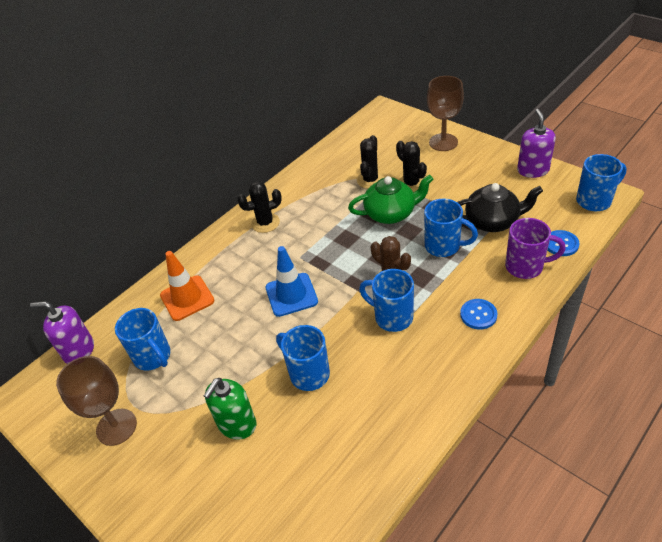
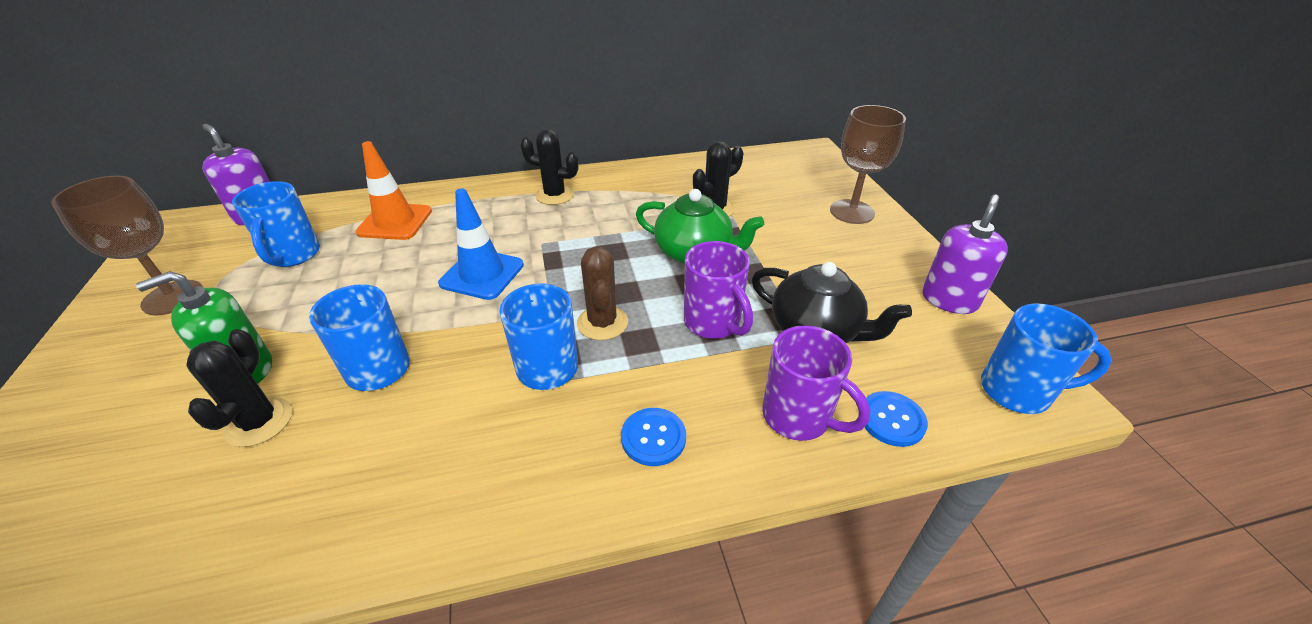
camera: 30 degrees right, 5 degrees down
(411, 183) = (758, 235): black cactus -> black cactus (259, 422)
(444, 246) = (713, 323): blue mug -> purple mug

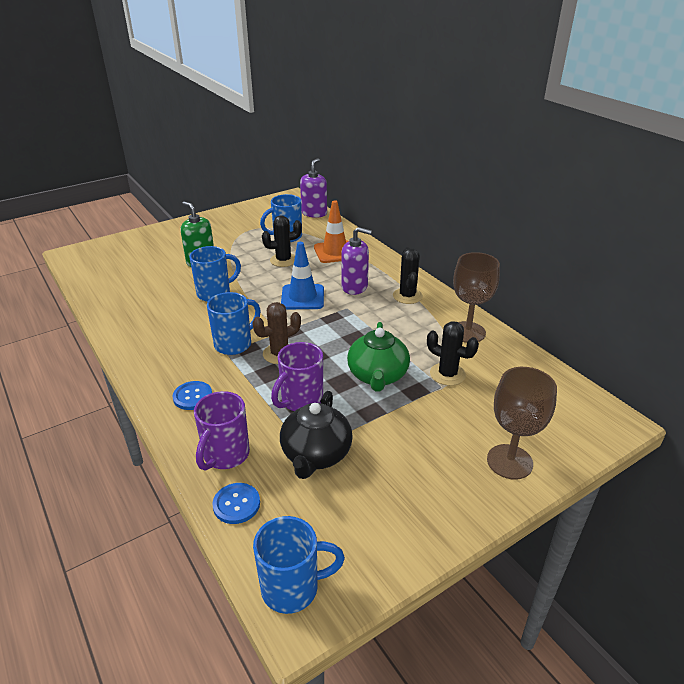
camera: 70 degrees right, 5 degrees down
(173, 297) = (240, 223): brown goblet -> brown goblet (467, 332)
(259, 422) = (172, 278): black cactus -> black cactus (283, 260)
(949, 300) = (400, 541): purple soap dispenser -> purple soap dispenser (354, 287)
(1018, 391) = (292, 588): blue mug -> blue mug turned 90 degrees counterclockwise

